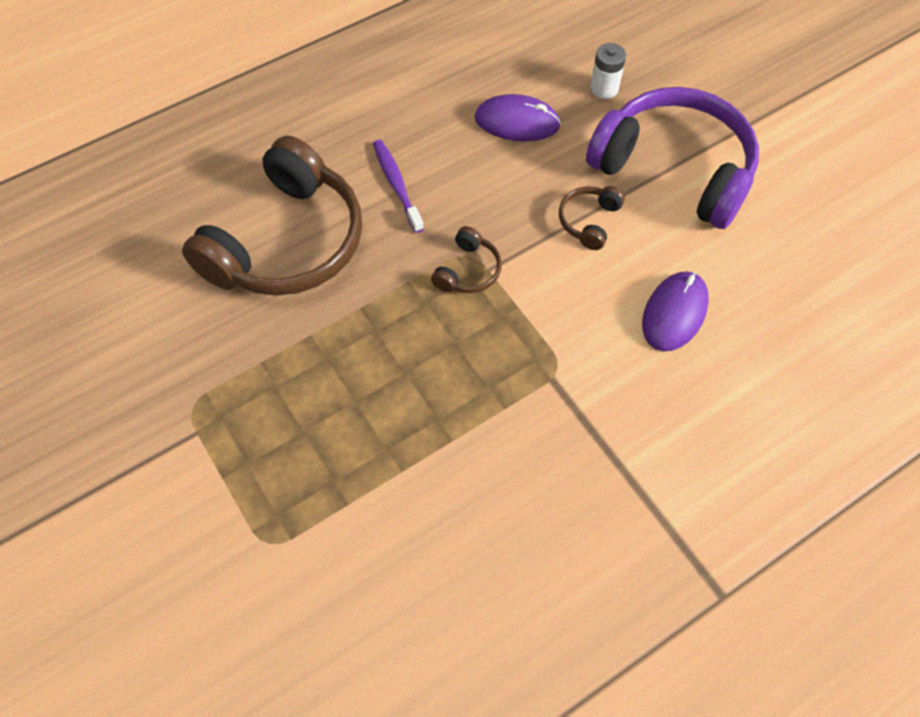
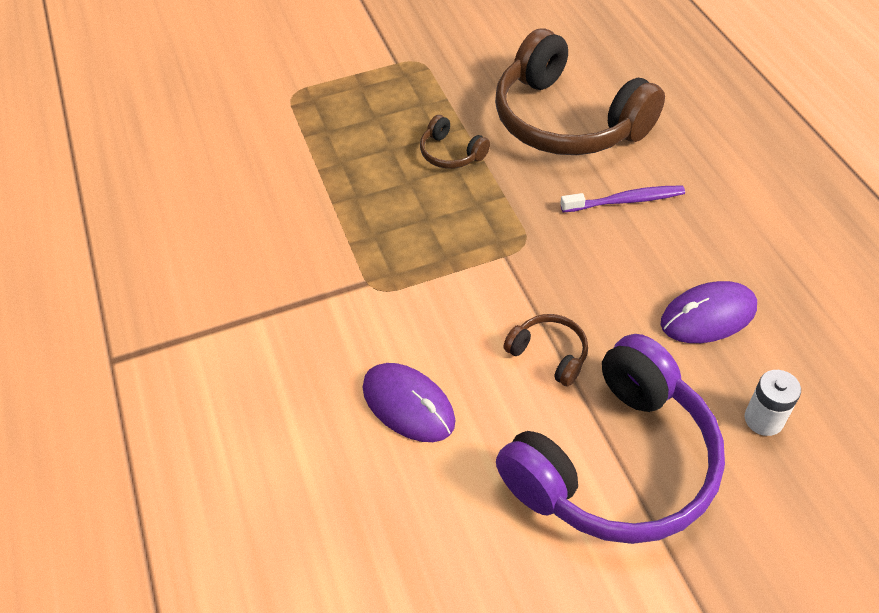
camera: 105 degrees right, 10 degrees down
(468, 270) = (506, 240): brown headphones -> brown headphones (451, 153)
(517, 122) = (708, 315): purple mouse -> purple mouse turned 45 degrees clockwise

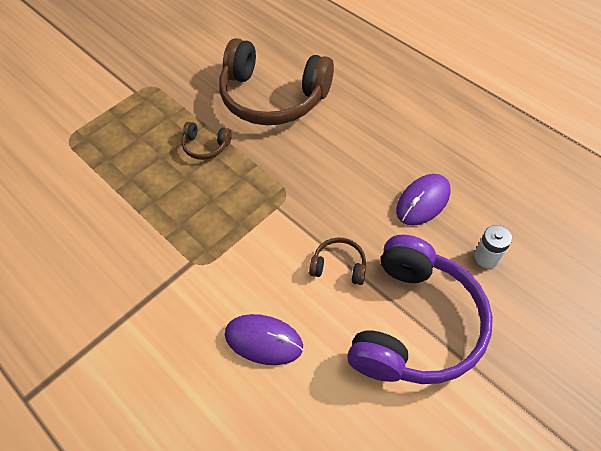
camera: 25 degrees left, 5 degrees up
(625, 201) = (336, 141): purple toothbrush -> none

